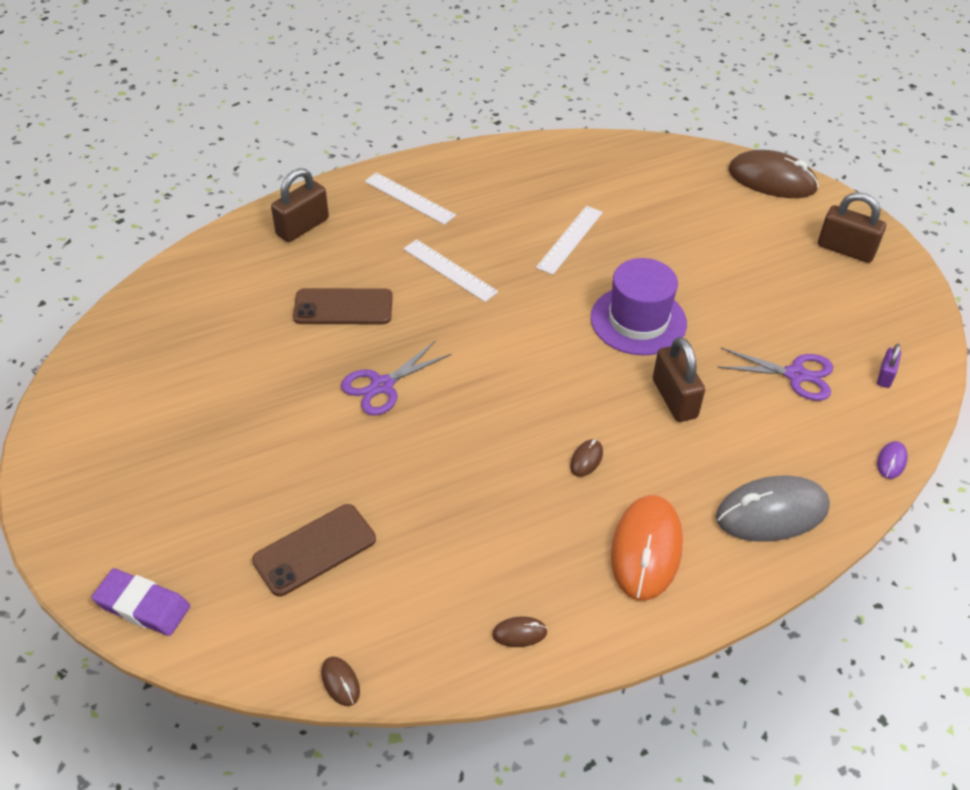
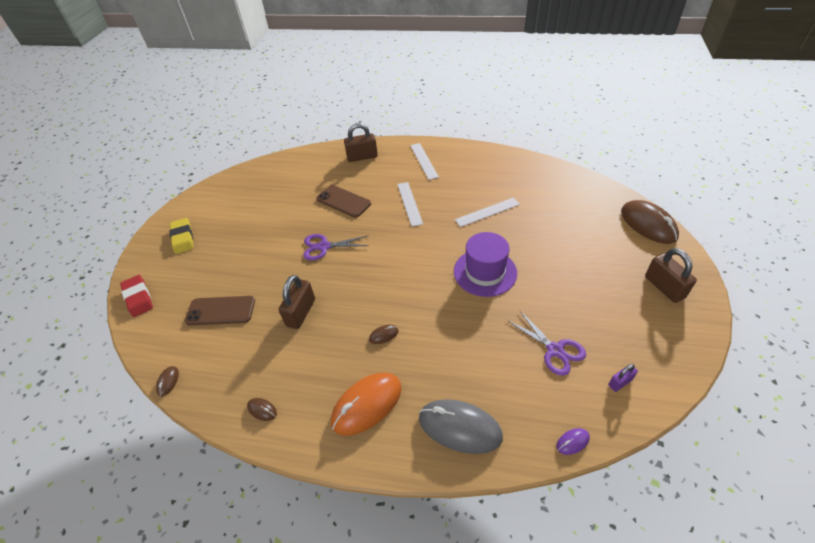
camera: 40 degrees right, 0 degrees up
(115, 481) = (183, 238): none -> yellow eraser
(142, 606) = (138, 298): purple eraser -> red eraser
(674, 399) = (464, 326): brown padlock -> brown padlock (301, 312)

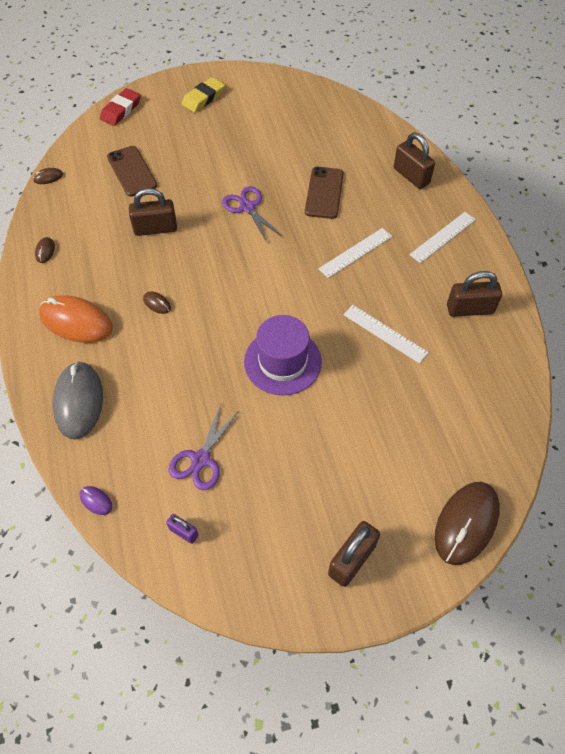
camera: 60 degrees right, 10 degrees up
(488, 169) = (470, 309): none -> brown padlock

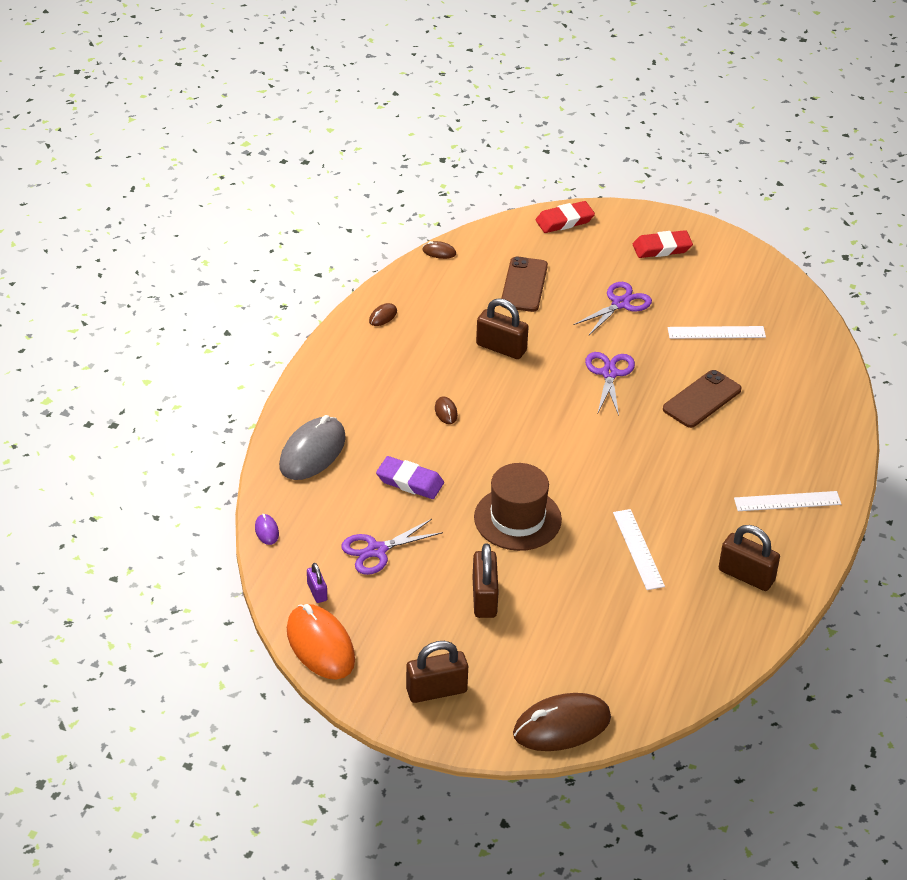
camera: 35 degrees right, 15 degrees down
(76, 322) = (362, 389): orange mouse -> orange mouse (320, 645)
(177, 380) = (410, 481): none -> purple eraser
(203, 98) = (662, 248): yellow eraser -> red eraser
(210, 151) = (620, 304): none -> purple scissors
(282, 362) = (517, 519): purple hat -> brown hat
(355, 252) = (679, 468): white ruler -> white ruler (716, 332)
(411, 176) = (814, 430): brown padlock -> brown padlock (484, 598)

